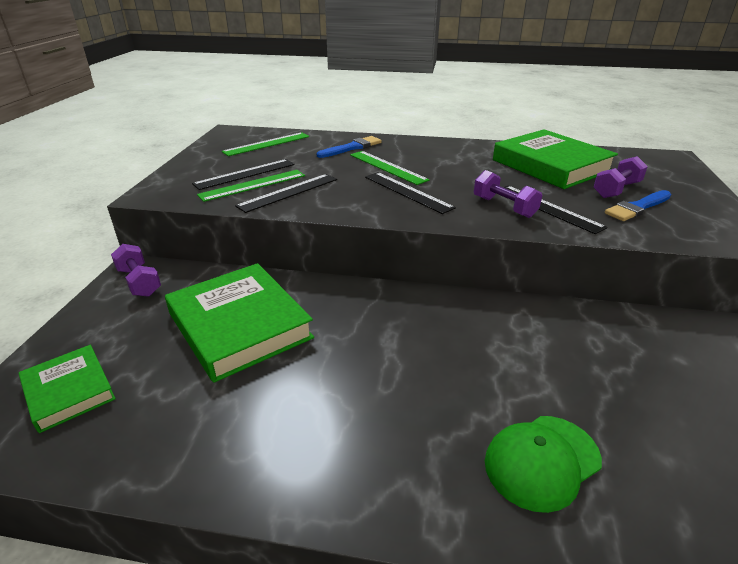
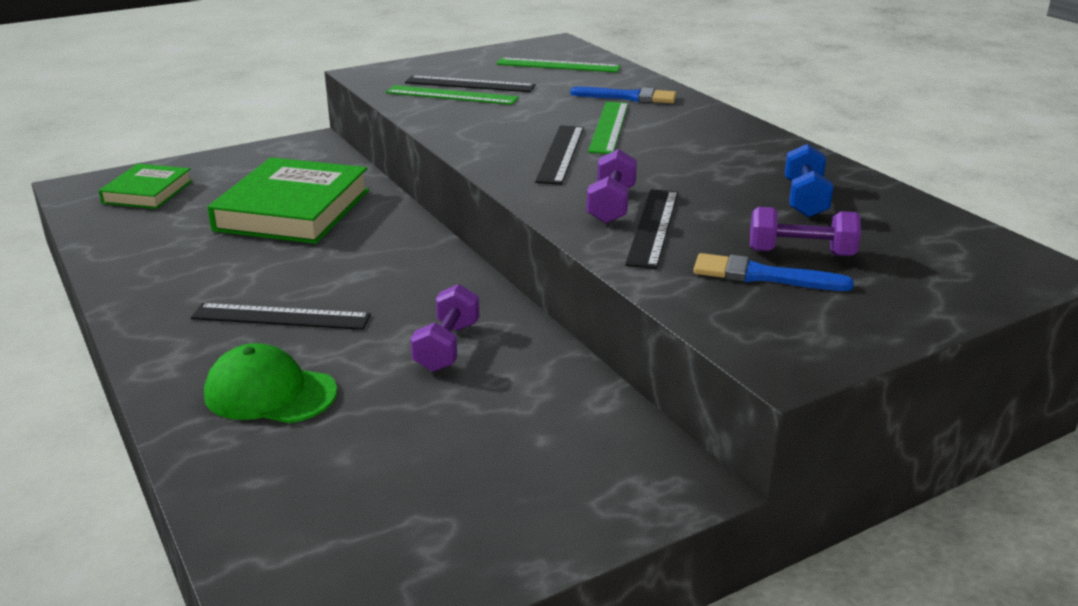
camera: 50 degrees right, 5 degrees down
(139, 282) = (298, 151): purple dumbbell -> purple dumbbell (447, 347)
(288, 192) = (462, 112): black ruler -> black ruler (281, 317)
(550, 165) = (805, 199): green book -> blue dumbbell

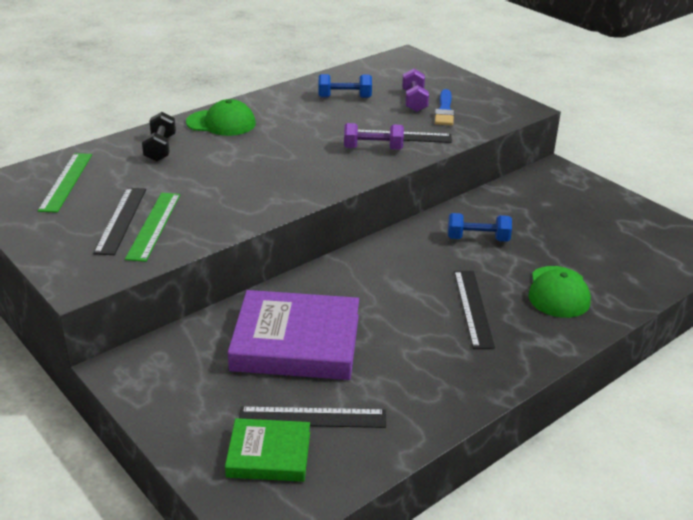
camera: 100 degrees left, 5 degrees up
(292, 210) = (296, 343): green book -> purple book
(447, 347) = (478, 239): purple dumbbell -> blue dumbbell
(560, 154) = (290, 168): black ruler -> black ruler (312, 417)
(609, 127) = (231, 154): green ruler -> none
(629, 97) = (160, 148): blue brush -> black dumbbell
(701, 124) = (221, 123): none -> green cap

